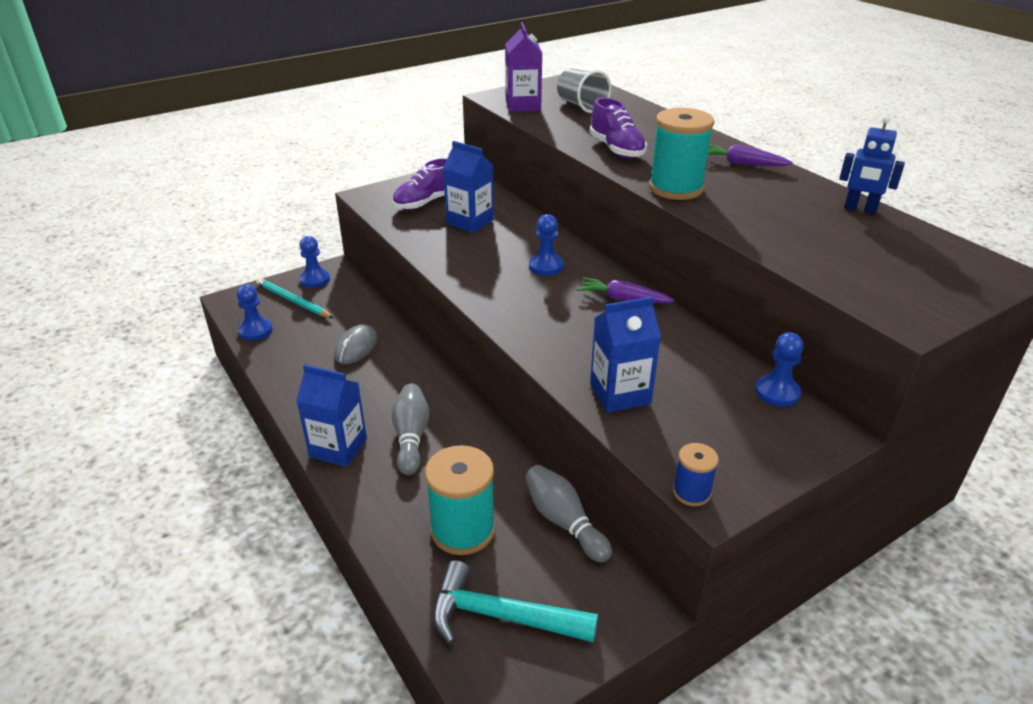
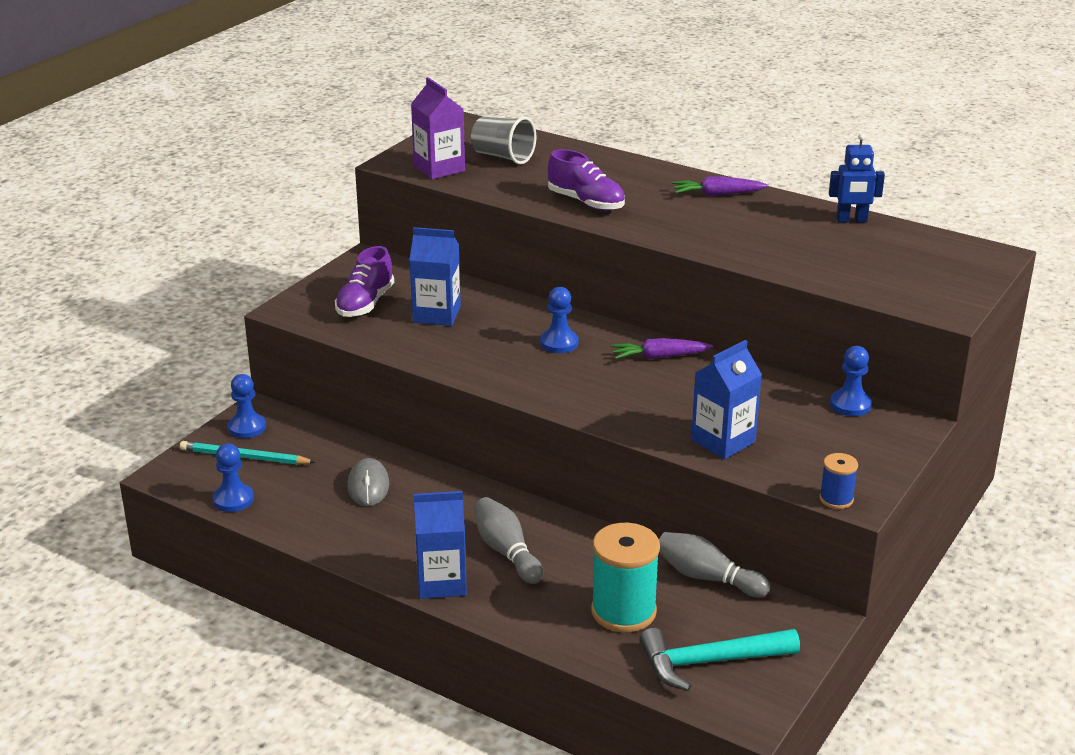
camera: 25 degrees left, 5 degrees down
(676, 188) = (678, 234): turquoise spool -> none

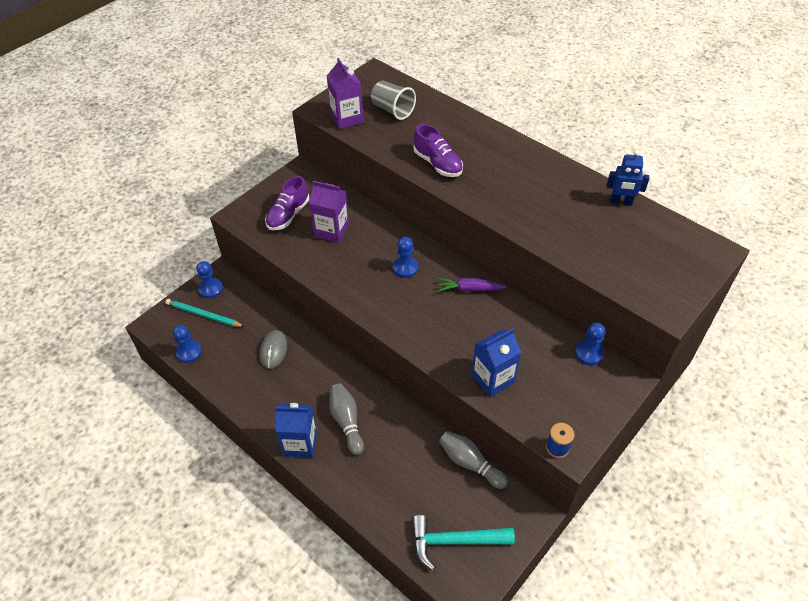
camera: 10 degrees right, 20 degrees up
(436, 314) = (331, 230): blue carton -> purple carton
(623, 611) = (409, 486): turquoise spool -> none
(717, 194) = (531, 164): purple carrot -> none

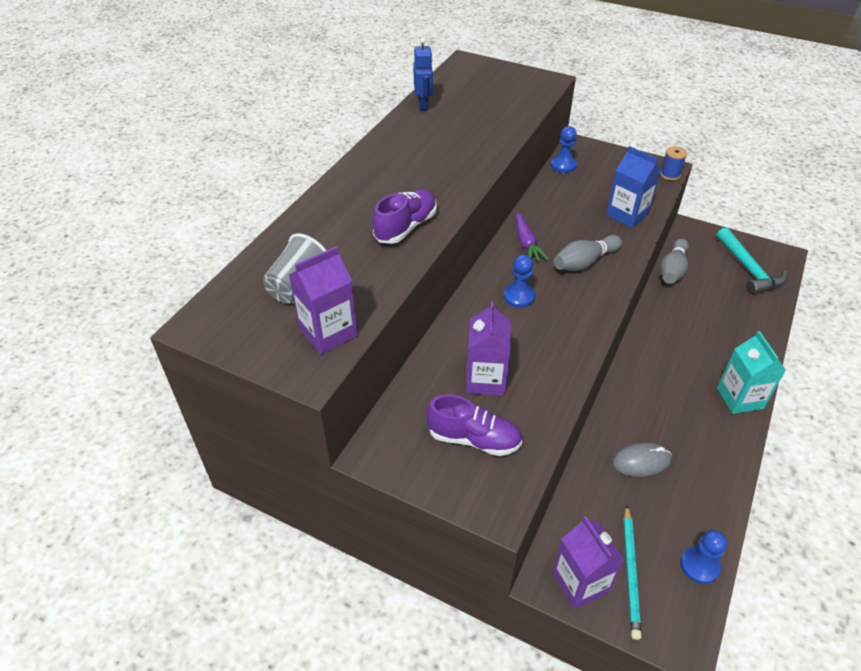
camera: 105 degrees left, 5 degrees down
(210, 289) = (580, 582): blue pawn -> purple carton
(300, 443) = (740, 398): blue carton -> turquoise carton
(346, 422) = (689, 365): grey bowling pin -> grey bowling pin (584, 262)

